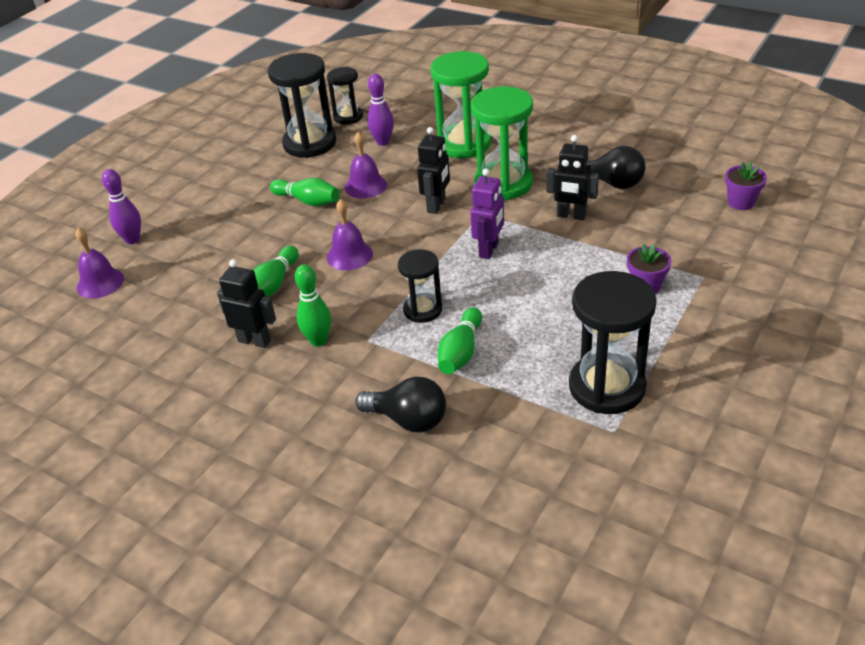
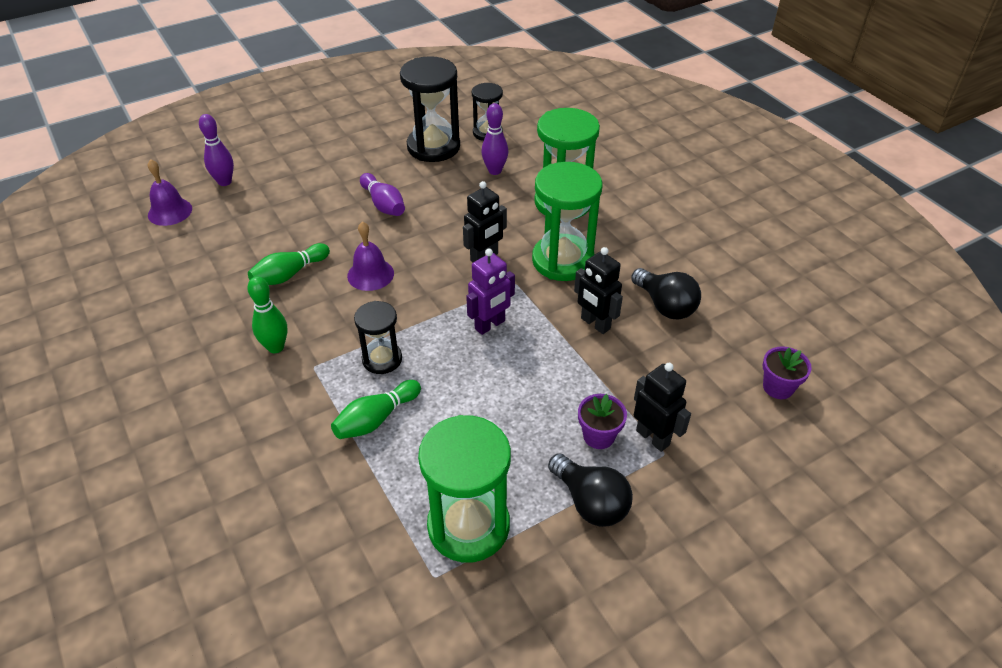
camera: 25 degrees right, 5 degrees up
(254, 341) = (229, 322): black robot -> black robot (653, 437)
(308, 201) = (383, 204): green bowling pin -> purple bowling pin
(365, 186) = (442, 210): purple bell -> none
(408, 420) = (277, 464): black light bulb -> black light bulb (590, 502)
(607, 387) = (468, 526): black hourglass -> green hourglass

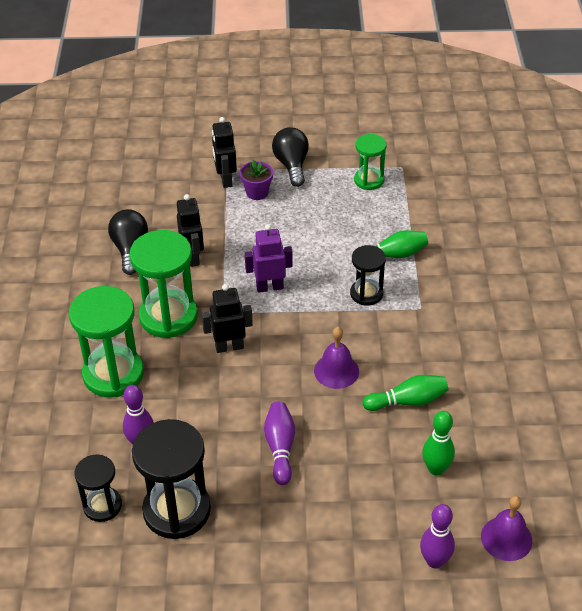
camera: 150 degrees left, 0 degrees up
(275, 347) = (444, 335): green bowling pin -> green bowling pin (436, 469)
(468, 526) = (369, 180): green hourglass -> green hourglass, size x0.58
(778, 387) = (120, 175): purple flower pot -> none

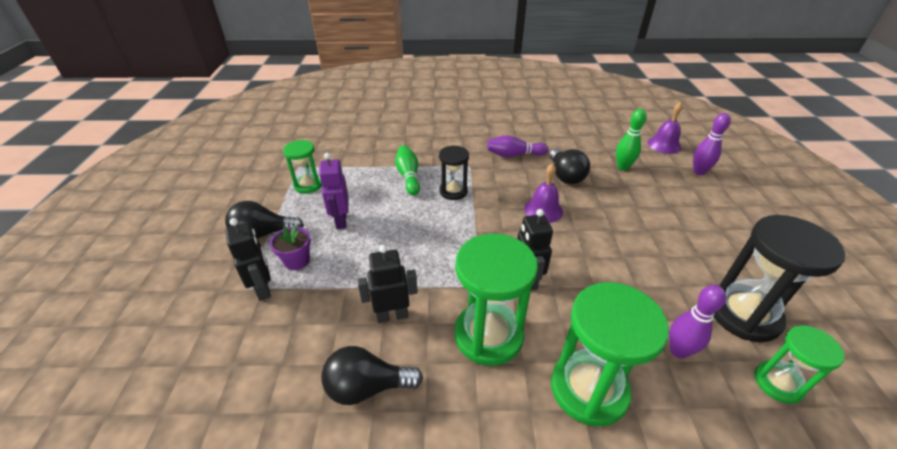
camera: 90 degrees left, 5 degrees down
(102, 505) = (778, 383): black hourglass -> green hourglass
(225, 180) = (263, 289): black robot -> black robot turned 105 degrees counterclockwise
(269, 287) = (443, 250): purple robot -> purple robot (341, 221)
(280, 448) = (638, 243): purple bowling pin -> purple bowling pin (514, 155)
(407, 401) = (565, 176): green bowling pin -> black light bulb

